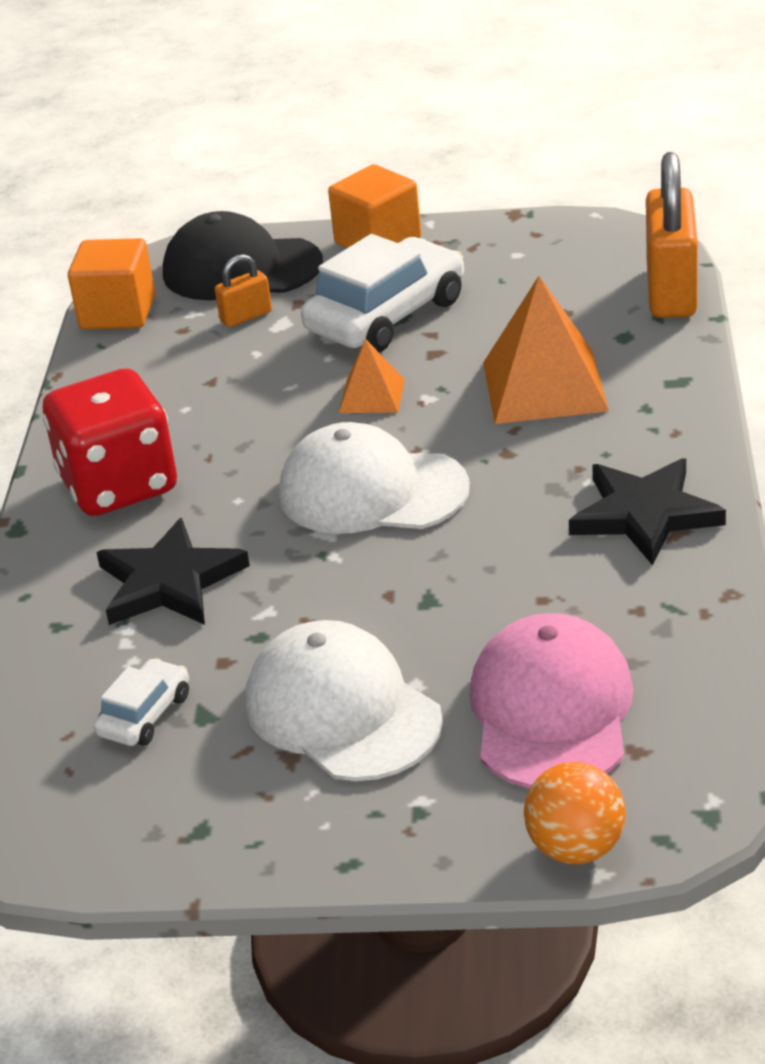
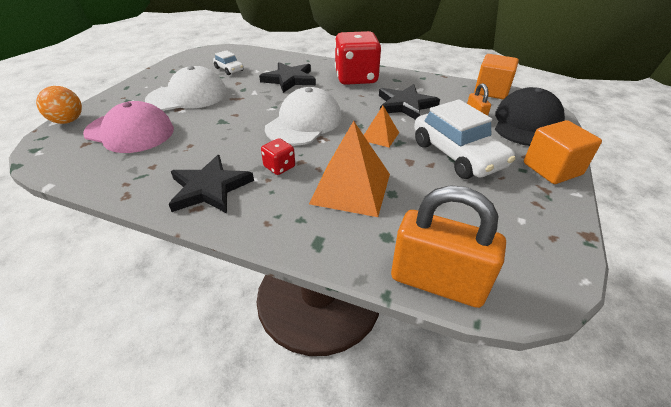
camera: 105 degrees right, 5 degrees up
(231, 394) = (405, 105): none -> black star
(538, 468) = (279, 167): none -> red dice

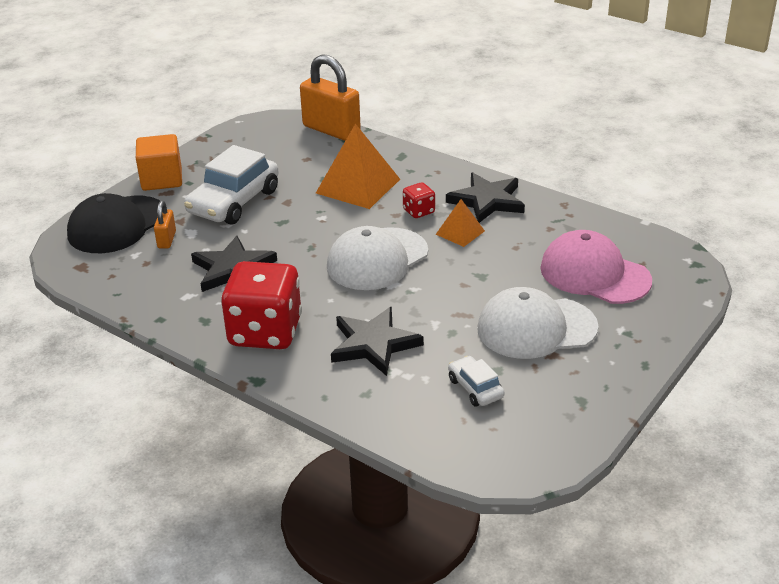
camera: 165 degrees left, 5 degrees down
(68, 121) = (688, 302): orange ball -> none
(380, 136) = (297, 231): orange pyramid -> orange pyramid (460, 232)
(457, 154) = (234, 202): white car -> white car turned 135 degrees counterclockwise
(491, 91) = (93, 277): orange cube -> none

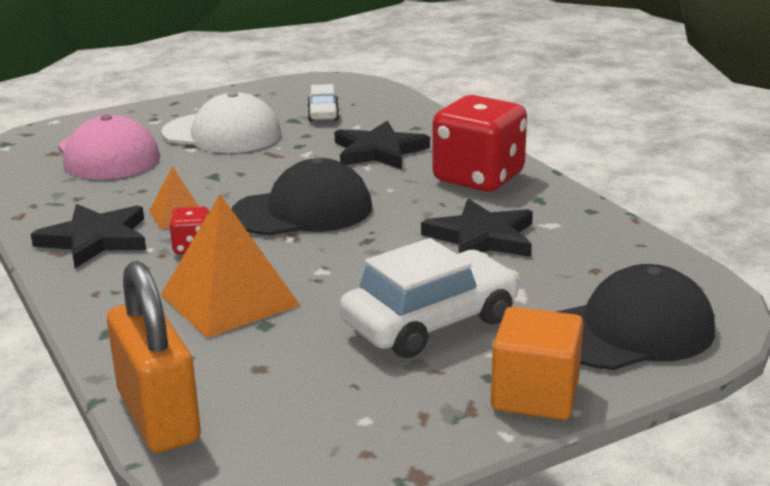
camera: 155 degrees left, 10 degrees down
(167, 240) = (557, 291): orange padlock -> none
(377, 259) = (303, 211): white cap -> black cap

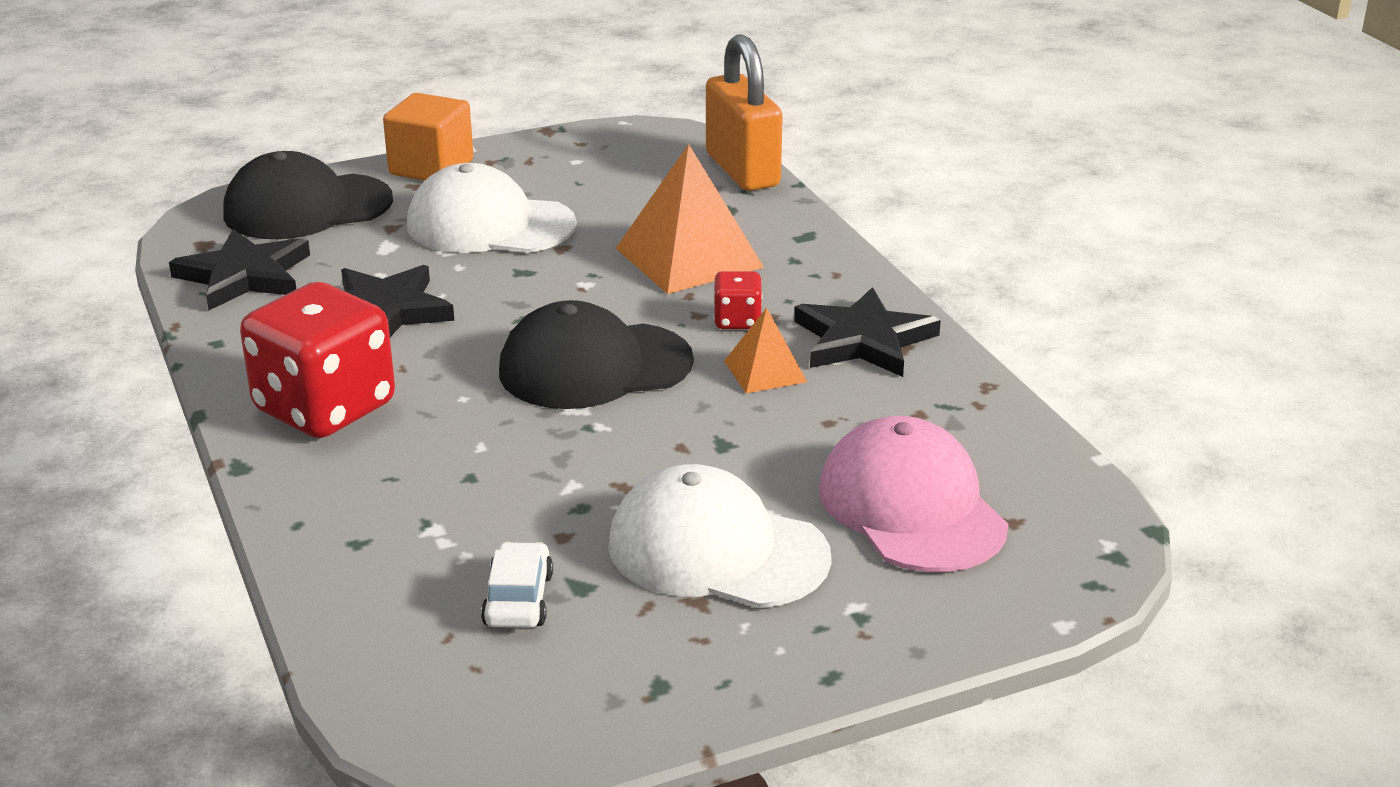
camera: 175 degrees left, 5 degrees up
(379, 151) = (449, 480): black star -> black star (244, 276)
(430, 322) = (490, 225): white car -> white cap

